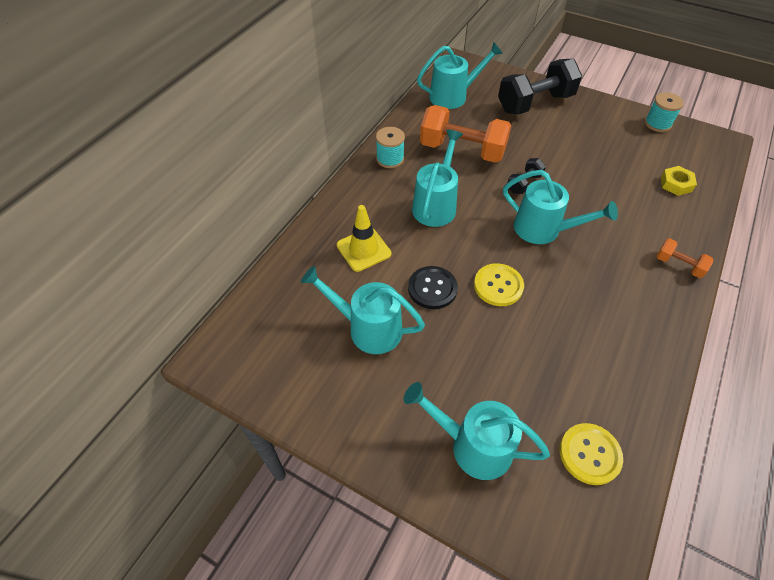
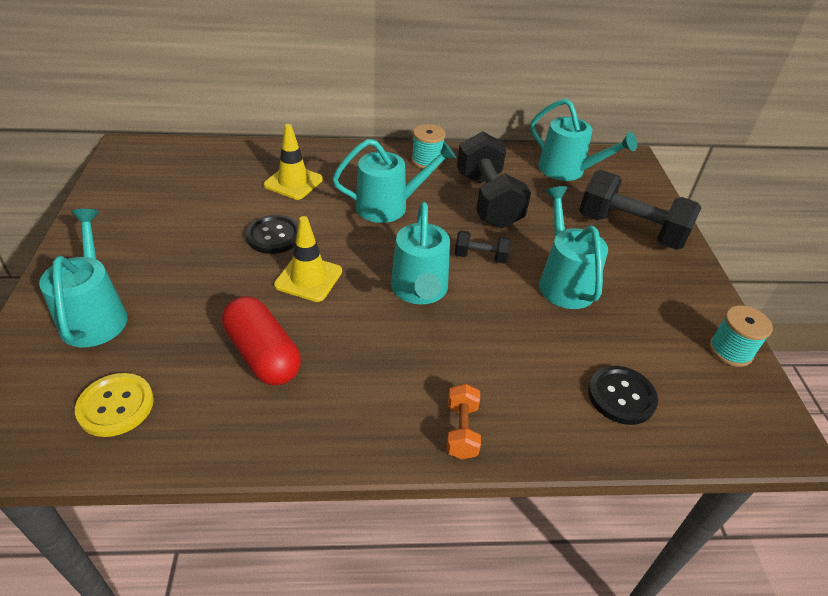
camera: 55 degrees right, 10 degrees down
(367, 328) = (201, 213): turquoise watering can -> turquoise watering can (563, 281)
(462, 150) = (488, 200): orange dumbbell -> black dumbbell
(498, 286) = (308, 278): yellow button -> yellow traffic cone
(571, 342) = (263, 354): none -> red capsule
(676, 184) = (621, 396): yellow nut -> black button

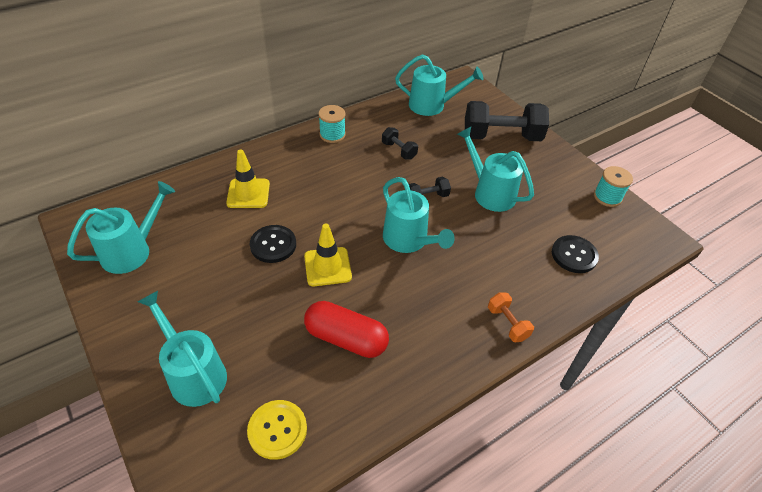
camera: 30 degrees left, 5 degrees up
(389, 206) = (336, 184): turquoise watering can -> turquoise watering can (132, 250)
(488, 200) = (399, 150): black dumbbell -> black dumbbell, size x0.47

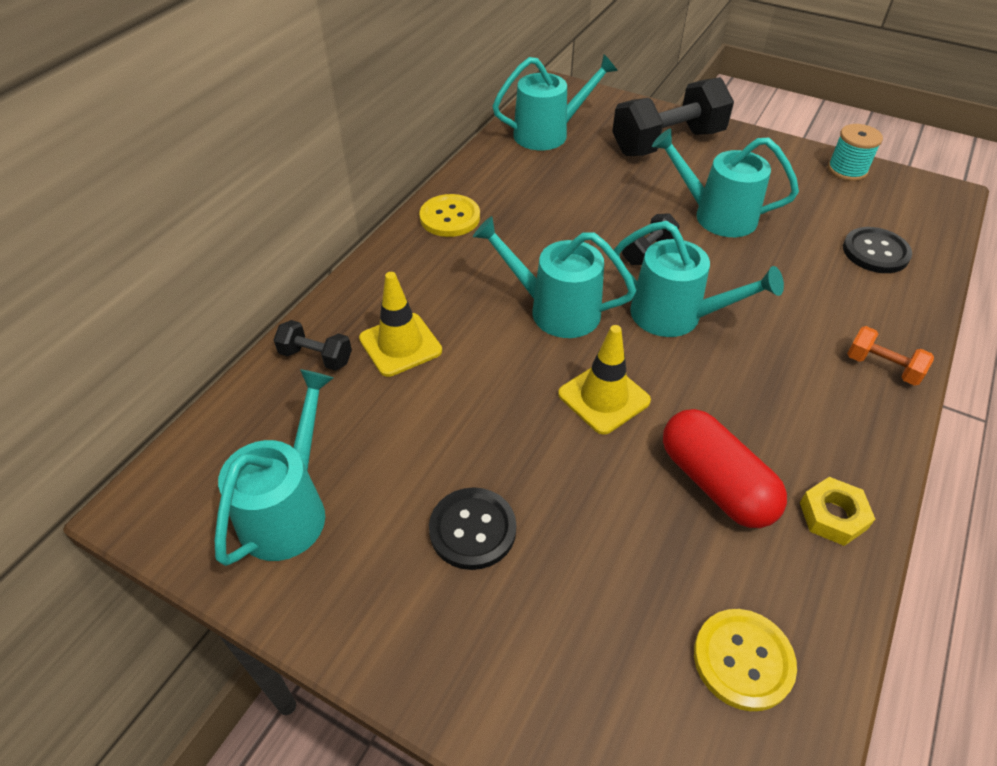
camera: 25 degrees left, 0 degrees up
(193, 373) = (552, 646): turquoise watering can -> turquoise watering can (554, 310)
(273, 245) = (502, 401): black button -> black button (472, 529)
(332, 135) = (450, 217): turquoise spool -> yellow button
(346, 338) = (715, 483): red capsule -> red capsule turned 60 degrees clockwise
(395, 387) = (833, 515): none -> yellow nut
(399, 150) = (558, 206): black dumbbell -> black dumbbell (316, 357)

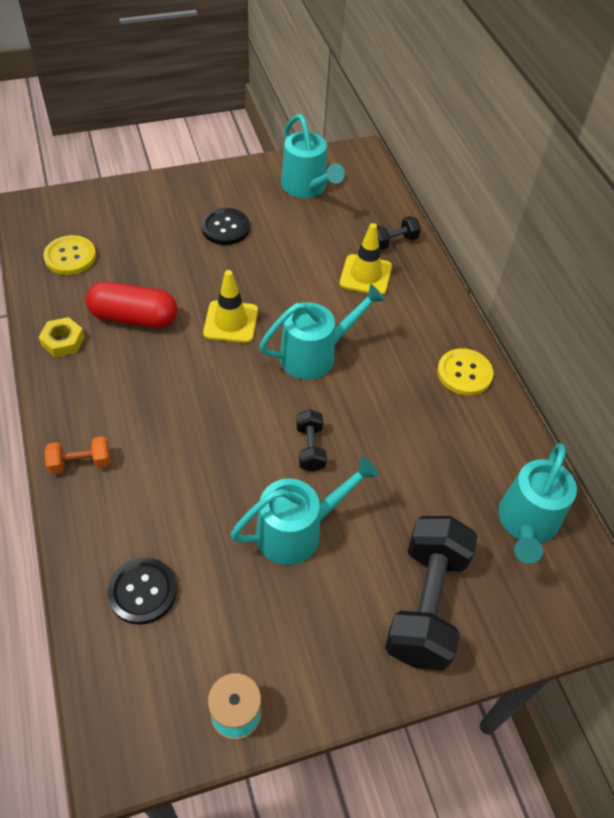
camera: 130 degrees right, 5 degrees up
(676, 316) = (240, 405): turquoise watering can -> none

